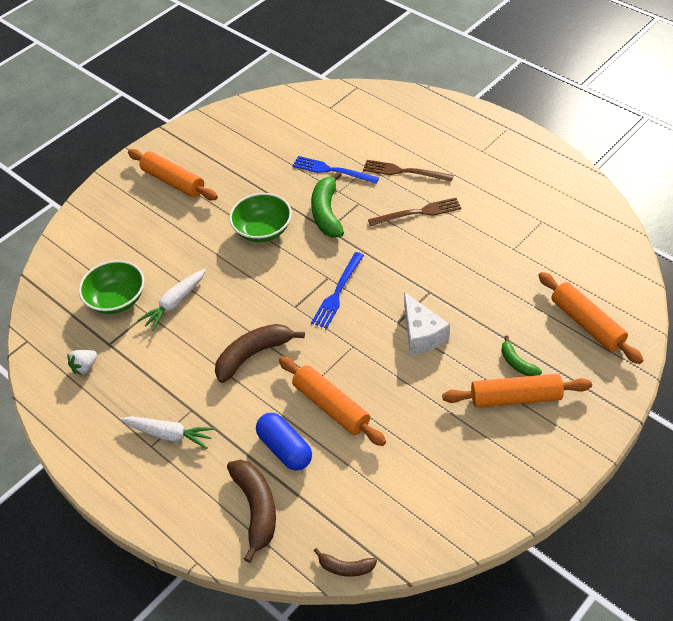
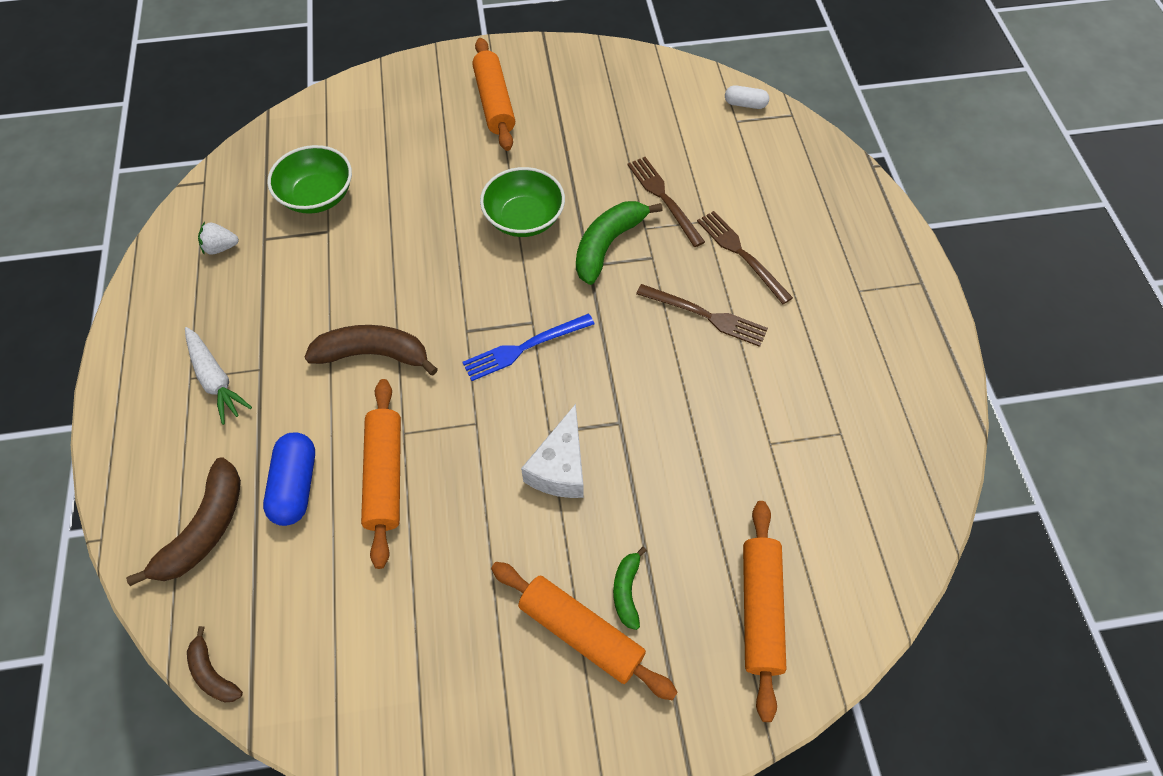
camera: 35 degrees right, 10 degrees up
(175, 303) = (362, 239): white carrot -> none
(325, 96) = (745, 104): none -> white capsule
(332, 170) = (664, 198): blue fork -> brown fork

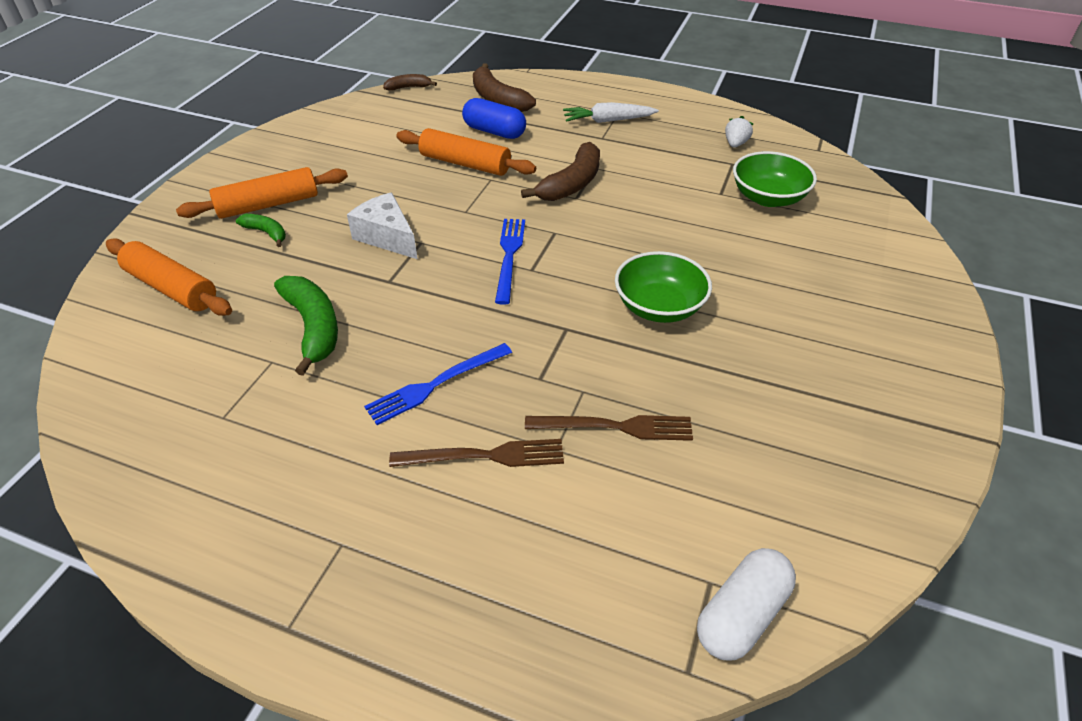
camera: 120 degrees right, 15 degrees down
(494, 102) = (856, 346): orange rolling pin -> none
(608, 245) = (581, 352): green banana -> green banana (313, 327)
(705, 315) = (436, 384): brown fork -> blue fork
(745, 104) = (741, 615): white capsule -> white capsule, size x1.66

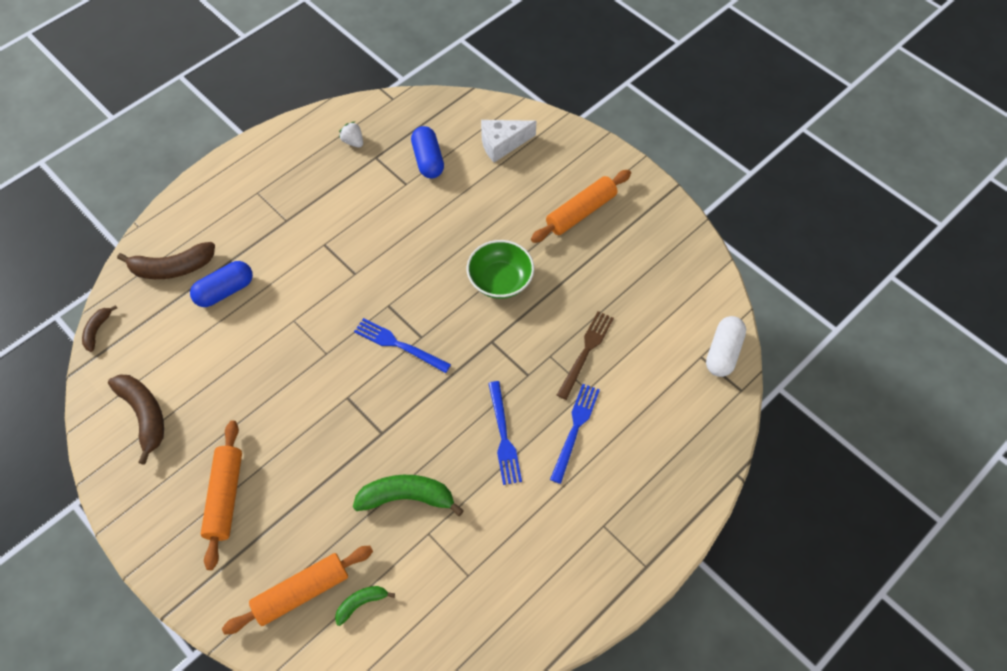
camera: 65 degrees left, 15 degrees up
(266, 233) = (267, 506): green banana -> green banana (361, 603)
(387, 237) = (327, 419): white cheese -> white cheese (502, 144)
(465, 164) = (260, 330): orange rolling pin -> orange rolling pin (581, 212)
(484, 456) = (575, 429): brown fork -> blue fork
(571, 184) = (336, 269): brown banana -> brown banana (144, 415)
(608, 121) = (264, 205): white carrot -> none
(741, 615) = (723, 353): white capsule -> white capsule turned 45 degrees clockwise
(768, 197) = (428, 160): green bowl -> blue capsule

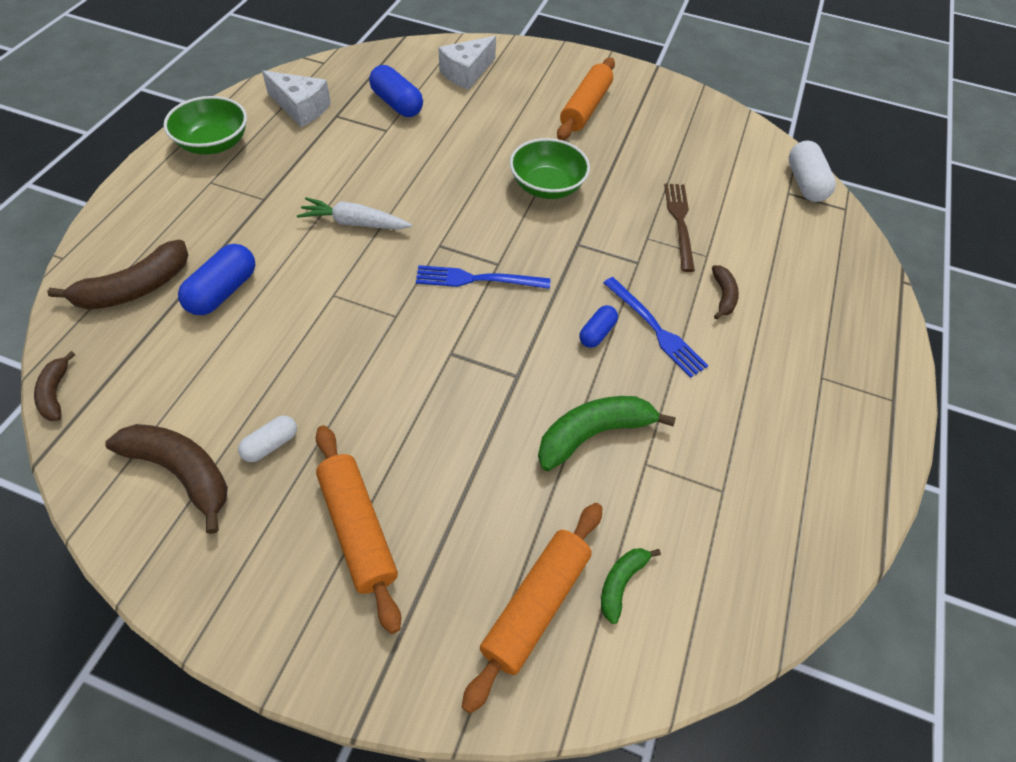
camera: 30 degrees left, 5 degrees down
(202, 418) = (271, 445): none -> white capsule
(275, 157) = (214, 143): none -> green bowl
(338, 264) = (355, 223): none -> white carrot
(353, 142) = (301, 108): white strawberry -> white cheese
(458, 422) = (597, 333): none -> blue capsule
(575, 429) = (723, 296): blue fork -> brown banana

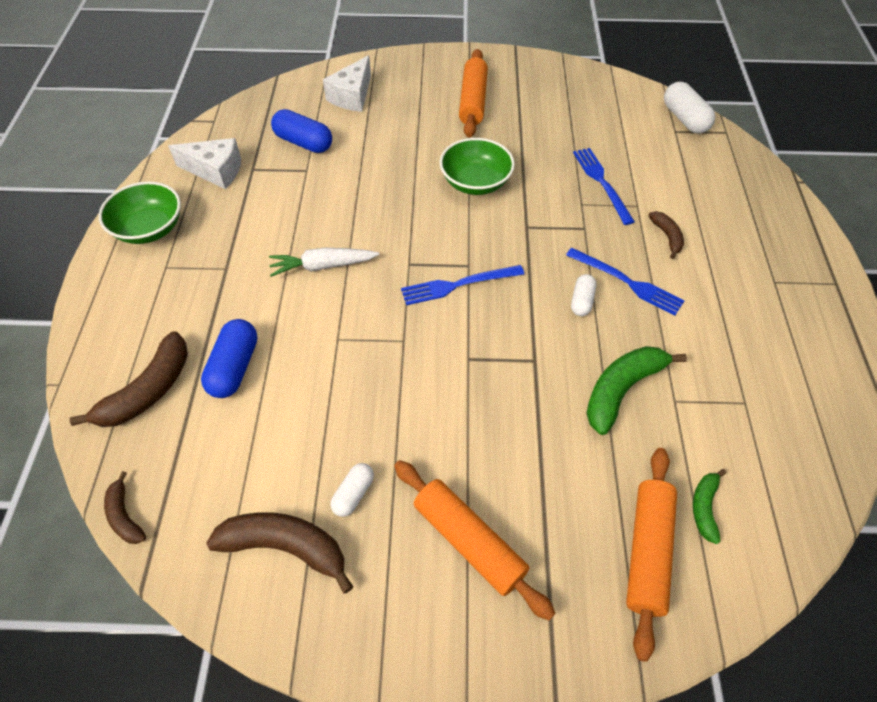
camera: 15 degrees left, 0 degrees up
(597, 333) = (582, 301): blue capsule -> white capsule
(680, 223) = (602, 183): brown fork -> blue fork

